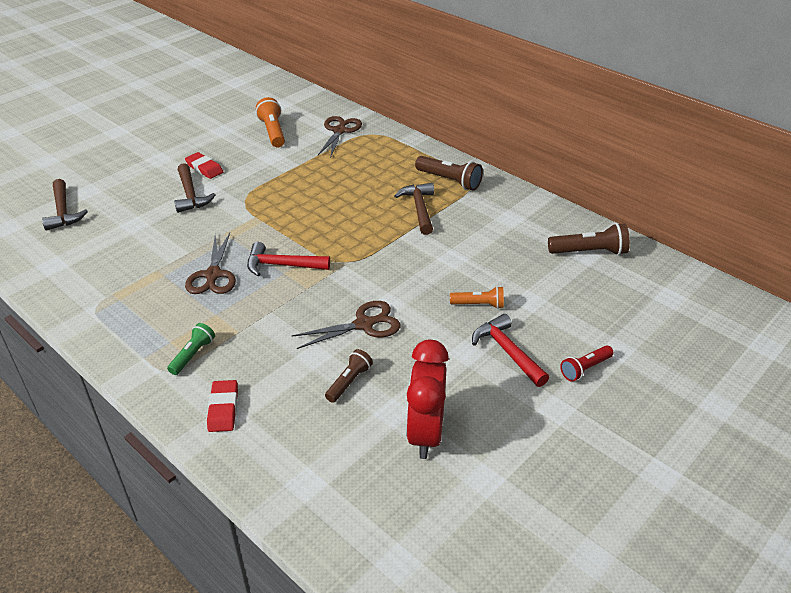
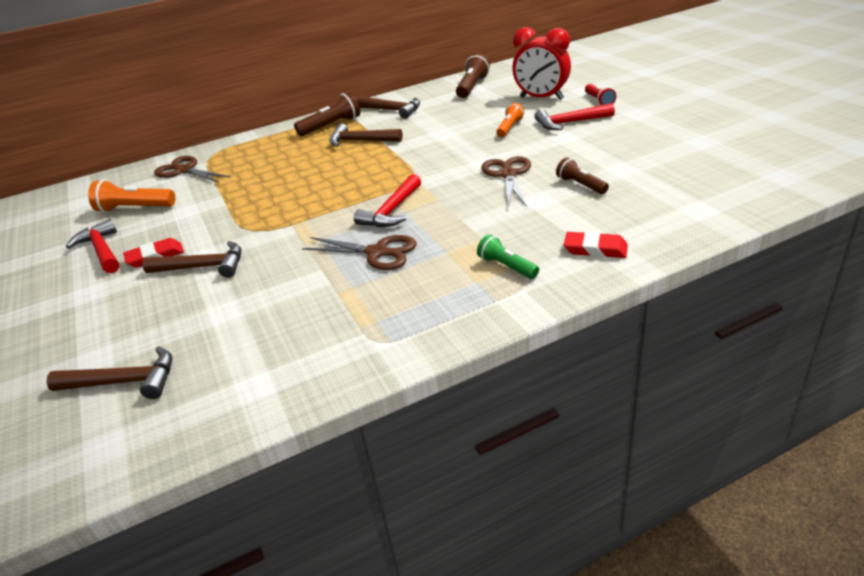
camera: 65 degrees left, 5 degrees down
(212, 142) = (102, 250): none -> red hammer
(425, 433) = (651, 158): red clock -> red clock (541, 98)
(501, 210) = (393, 110): none -> brown hammer

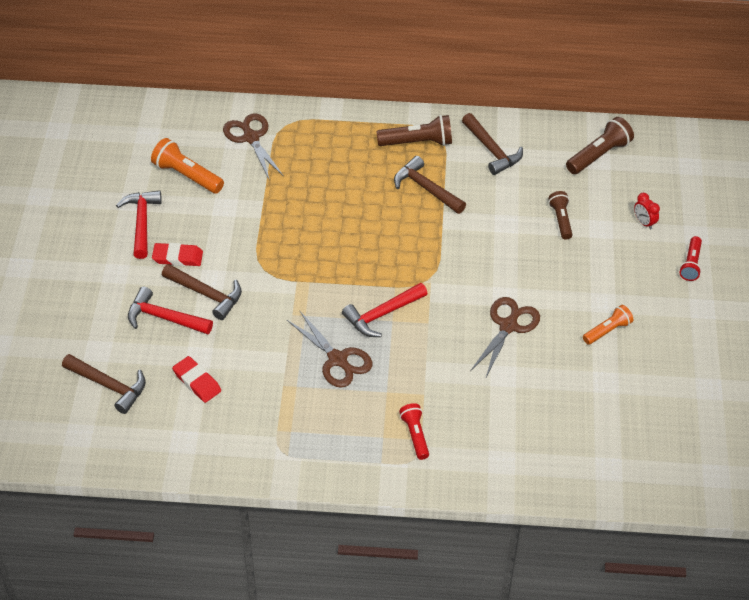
camera: 25 degrees right, 15 degrees up
(507, 266) = (415, 435): green flashlight -> red flashlight
(509, 128) = (570, 255): orange flashlight -> orange flashlight (607, 331)
(541, 98) = (644, 222): red clock -> red clock, size x0.43
(569, 123) = (629, 283): red hammer -> red hammer (164, 318)
(580, 185) = (552, 379): brown flashlight -> brown flashlight (561, 220)
(595, 249) = (491, 458): red eraser -> red eraser (197, 382)

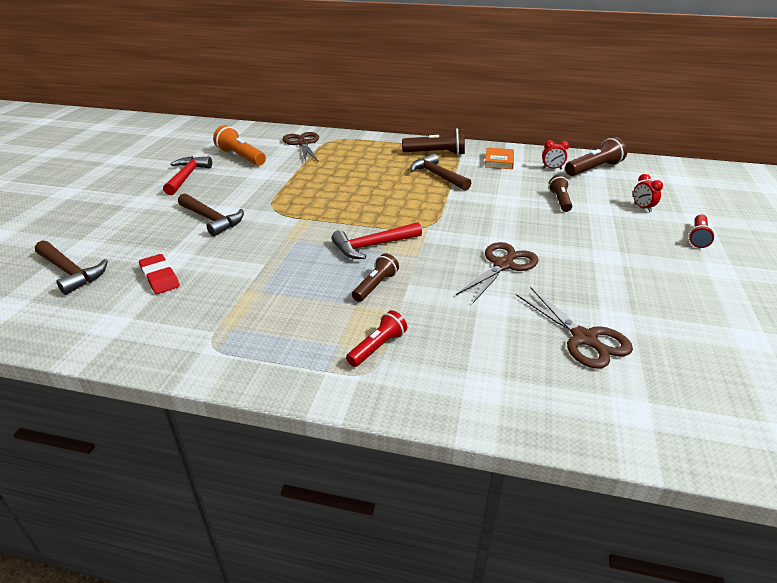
camera: 10 degrees right, 15 degrees down
(164, 318) = (162, 231): red hammer -> none
(177, 257) = (202, 197): red eraser -> none
(338, 360) = (314, 274): brown scissors -> brown scissors (584, 339)
(397, 367) = (375, 286): none -> brown flashlight
(415, 435) = (378, 347): red flashlight -> red flashlight turned 45 degrees clockwise
(492, 150) = (499, 161): brown hammer -> orange book
(552, 160) = (552, 169): none -> red clock
(607, 331) = (614, 278): orange flashlight -> none

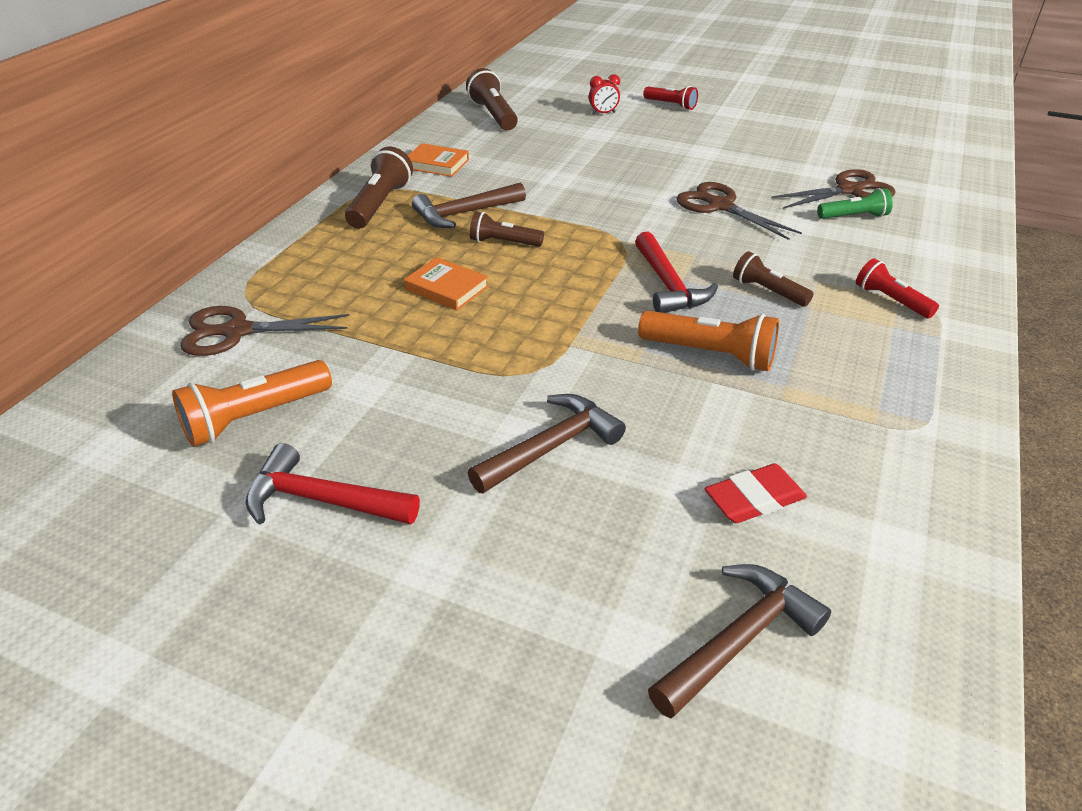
camera: 80 degrees left, 5 degrees up
(293, 263) = (710, 354): none -> orange flashlight
(350, 181) = (446, 288): none -> orange book
(525, 337) = (854, 217): none -> green flashlight
(552, 169) = (480, 137): red clock -> none
(560, 201) = (572, 149): brown flashlight -> brown flashlight (504, 242)

